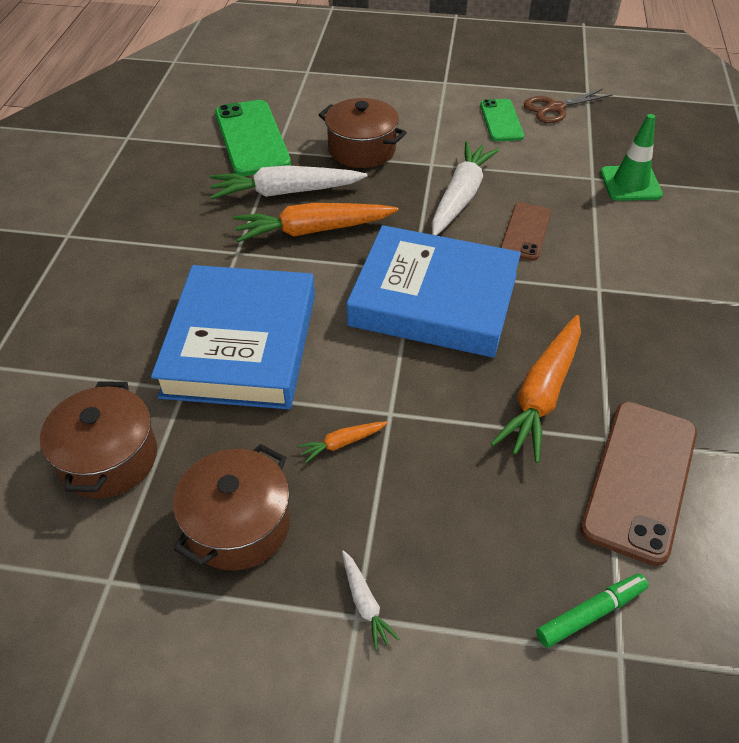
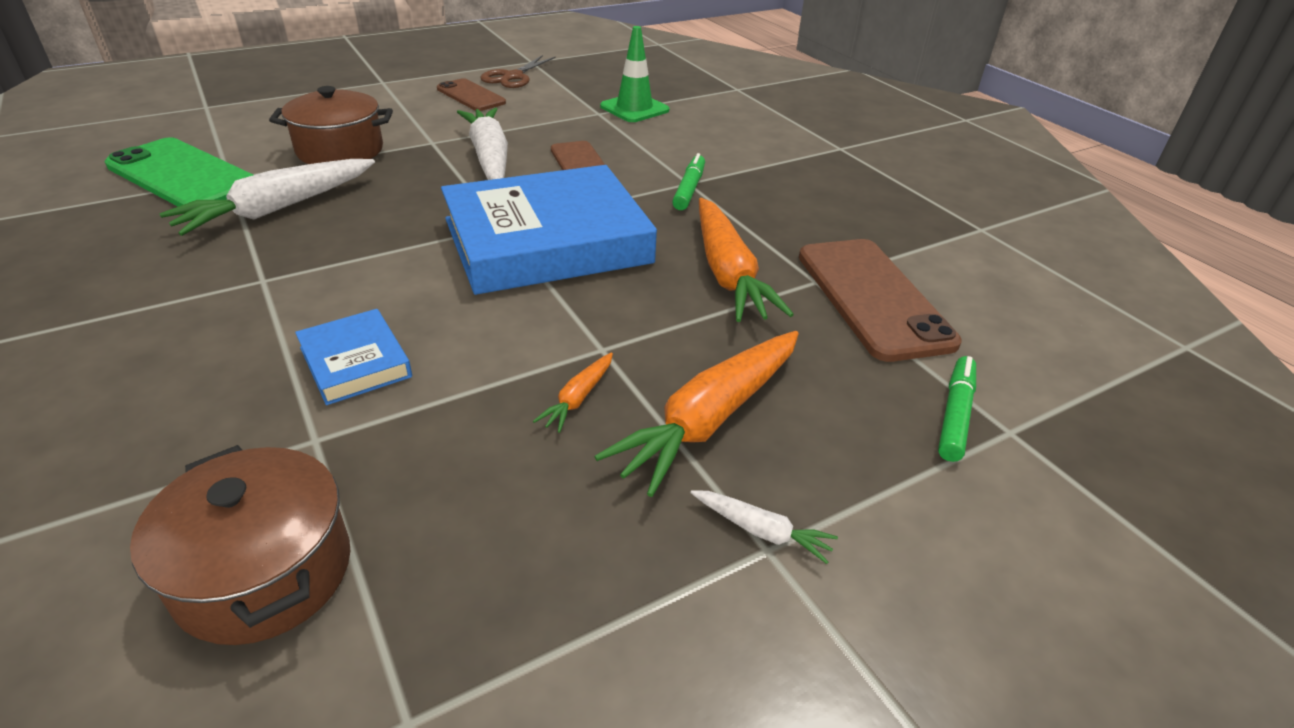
camera: 40 degrees left, 10 degrees down
(238, 525) = (535, 542): brown pot -> none
(241, 344) = (355, 362): blue book -> blue book, size x0.45
(313, 230) = (348, 230): orange carrot -> orange carrot (710, 419)
(501, 121) = (471, 96): green phone -> brown phone
(592, 296) = (689, 189): none -> green marker

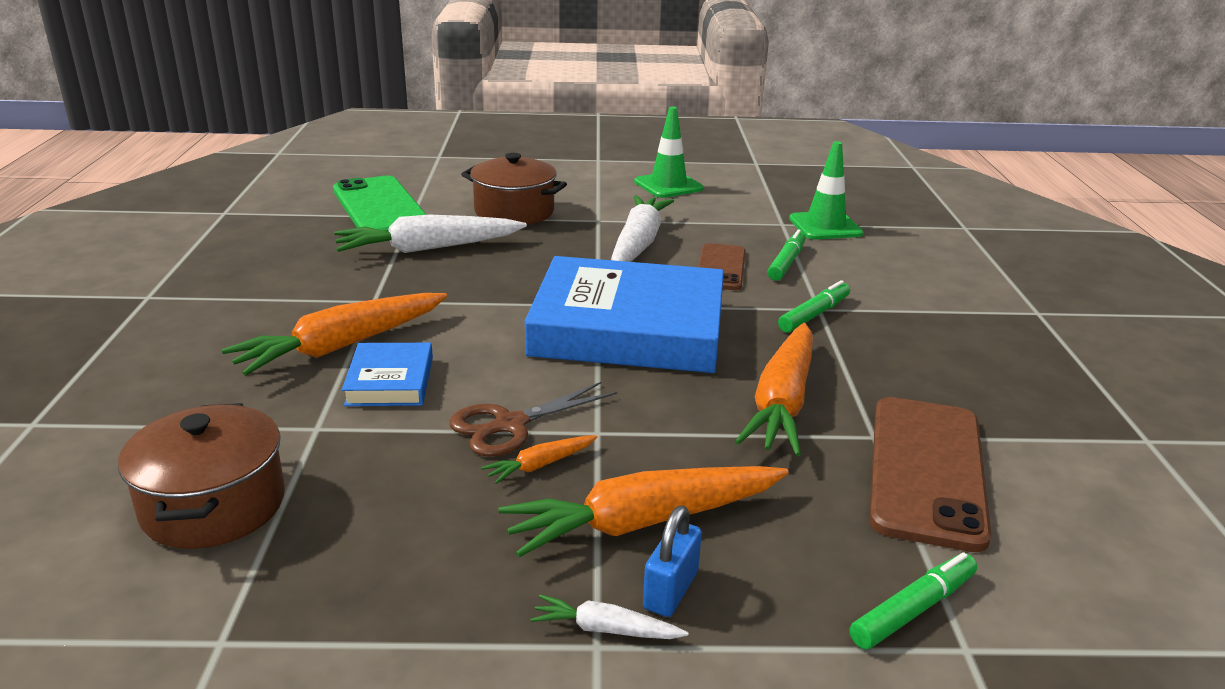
camera: 30 degrees right, 10 degrees down
(267, 340) = (342, 346): none -> orange carrot
(471, 96) = (668, 185): brown phone -> green traffic cone
(512, 77) = (724, 175): brown scissors -> brown scissors (508, 425)
(630, 147) = (786, 262): none -> green marker
(761, 531) = (605, 629): white carrot -> white carrot turned 135 degrees clockwise
(781, 472) = (670, 590): none -> blue padlock

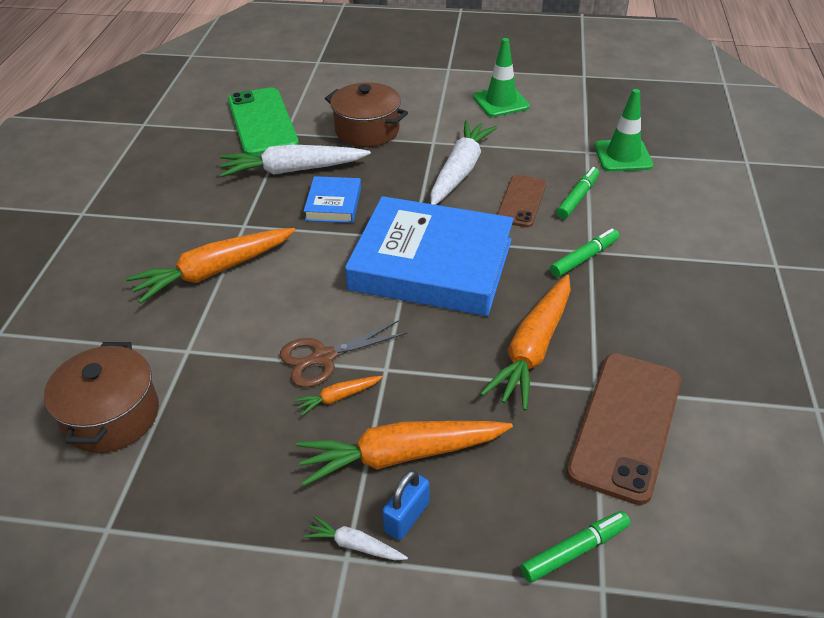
camera: 10 degrees right, 15 degrees up
(390, 381) = (244, 309): blue book -> blue book (333, 204)

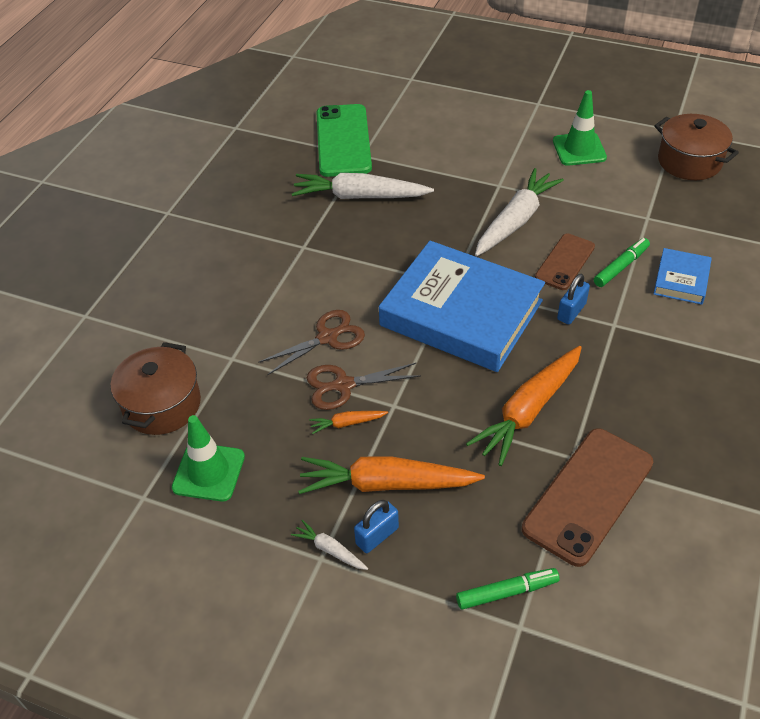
camera: 15 degrees right, 5 degrees up
(214, 271) = (269, 288): orange carrot -> none
(293, 311) = (328, 337): none -> brown scissors
(333, 204) = (388, 237): blue book -> blue book (681, 280)
(367, 130) = (439, 163): brown pot -> brown pot (689, 161)
(544, 246) = (571, 311): none -> blue padlock
(584, 258) = (606, 330): green marker -> none
(623, 156) = (682, 228): green traffic cone -> green traffic cone (208, 472)

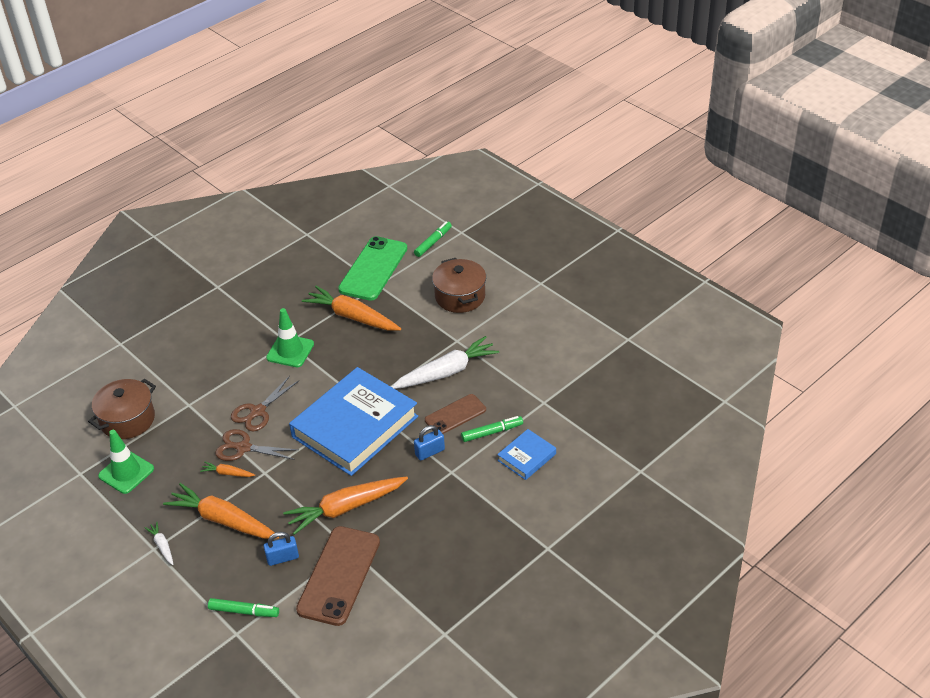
camera: 25 degrees right, 5 degrees down
(328, 337) = (257, 412): brown scissors -> brown scissors turned 135 degrees clockwise
(359, 196) = (352, 317): white carrot -> orange carrot
(377, 536) = (194, 549): blue padlock -> blue padlock (282, 558)
(389, 97) = (433, 242): none -> green marker
(461, 313) = (355, 426): blue book -> blue book turned 75 degrees clockwise
(579, 149) = (539, 331): green traffic cone -> green traffic cone (290, 351)
(588, 495) = (339, 575): brown phone -> brown phone turned 45 degrees counterclockwise
(689, 161) = (615, 369): brown pot -> brown pot (460, 296)

